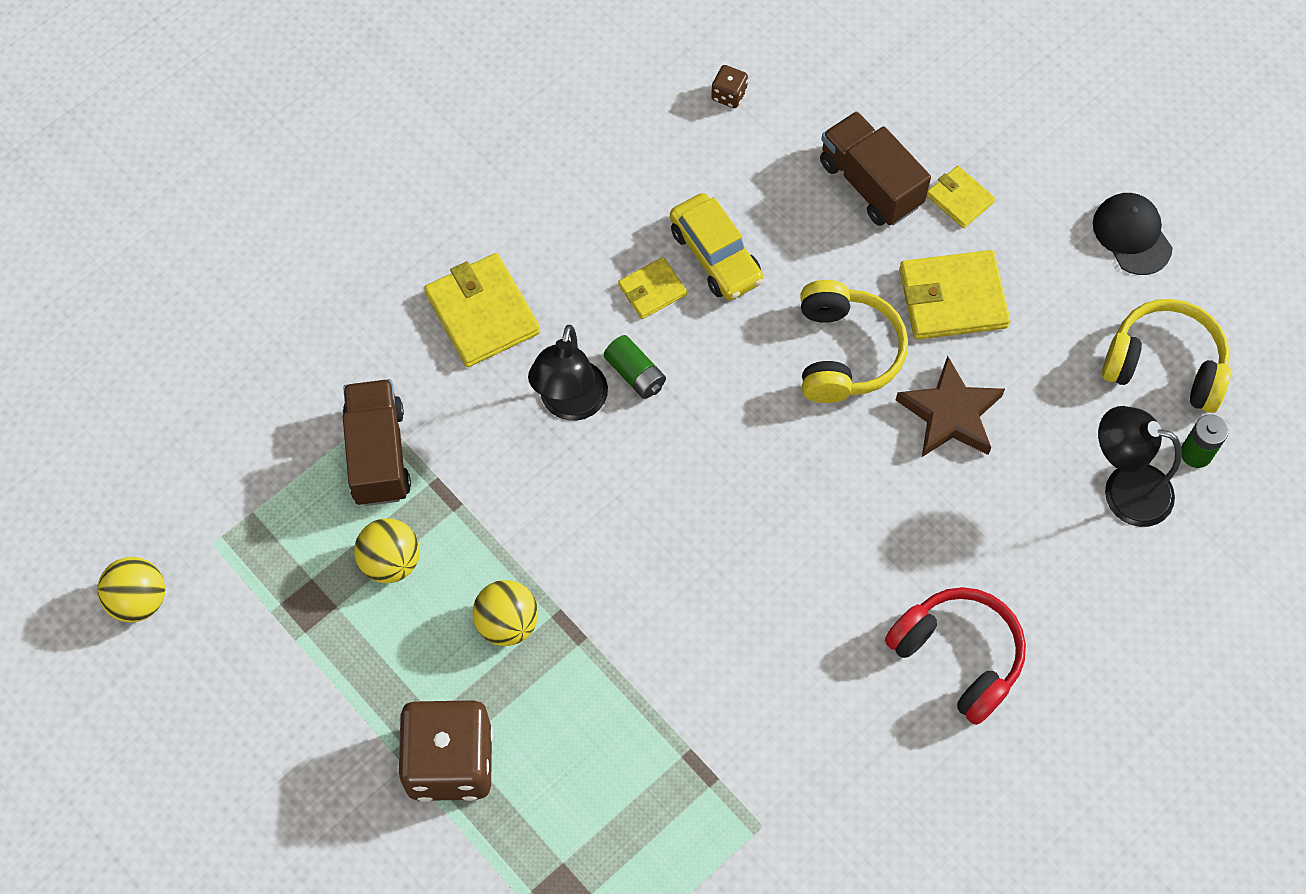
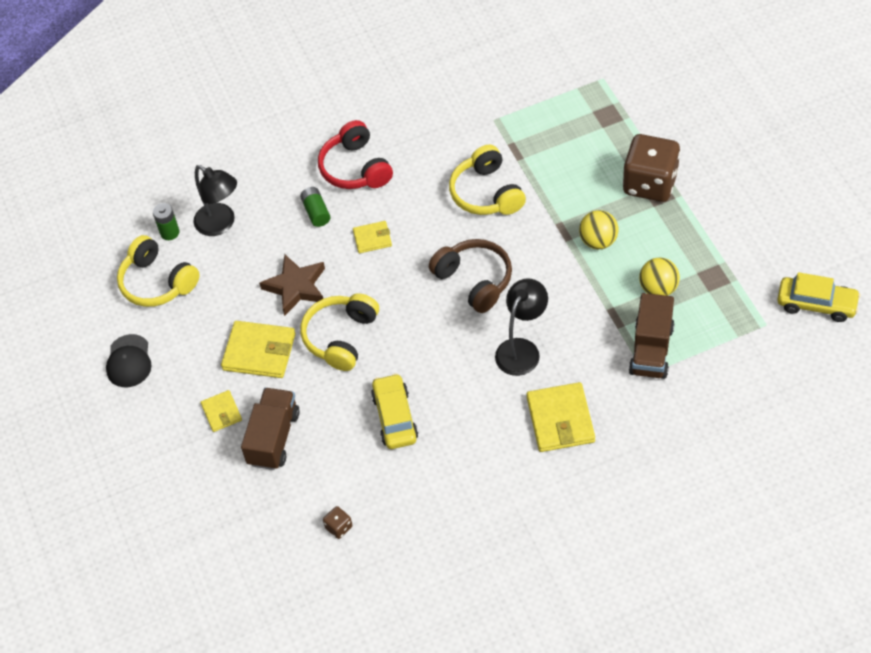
camera: 155 degrees left, 10 degrees down
(139, 600) = (816, 304): yellow ball -> yellow car
(635, 374) = (475, 357): green battery -> green battery (316, 212)
(652, 290) = (445, 406): yellow wallet -> yellow wallet (372, 238)
(681, 498) = (474, 280): none -> brown headphones
(719, 666) = (487, 193): none -> yellow headphones
(870, 184) = (273, 438): brown truck -> brown truck turned 150 degrees counterclockwise

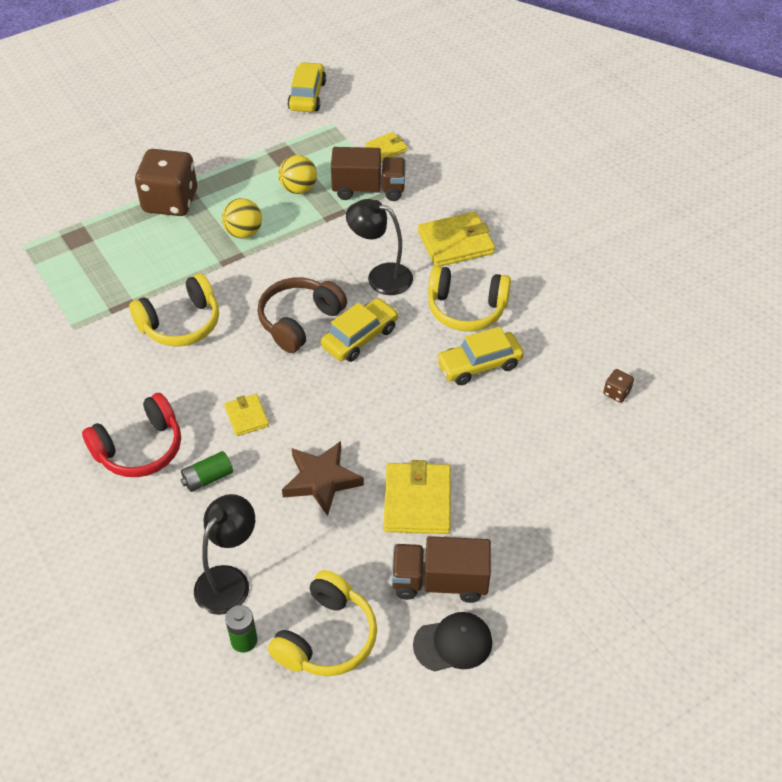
camera: 105 degrees left, 5 degrees down
(221, 412) = (506, 524): yellow wallet -> yellow wallet (386, 149)
(273, 438) = (527, 467): brown truck -> brown truck (439, 582)
(341, 337) = (386, 425): yellow headphones -> yellow headphones (466, 308)
(446, 326) = (360, 337): none -> yellow car

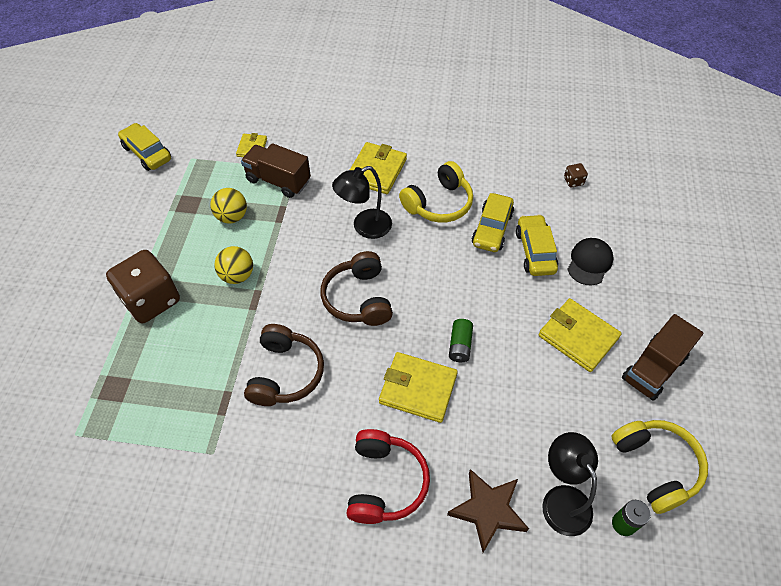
camera: 50 degrees left, 5 degrees up
(181, 323) = (285, 373): yellow headphones -> brown headphones
(208, 478) = (454, 452): green battery -> green battery (460, 345)
(246, 416) = (418, 389): yellow wallet -> yellow wallet, size x1.78
(321, 480) = (516, 380): brown star -> brown star (488, 510)
(360, 337) = (408, 274): yellow car -> yellow car (535, 251)
(369, 189) = (278, 181): brown truck -> brown truck turned 105 degrees counterclockwise
(453, 643) = (708, 394): black cap -> black cap (589, 262)

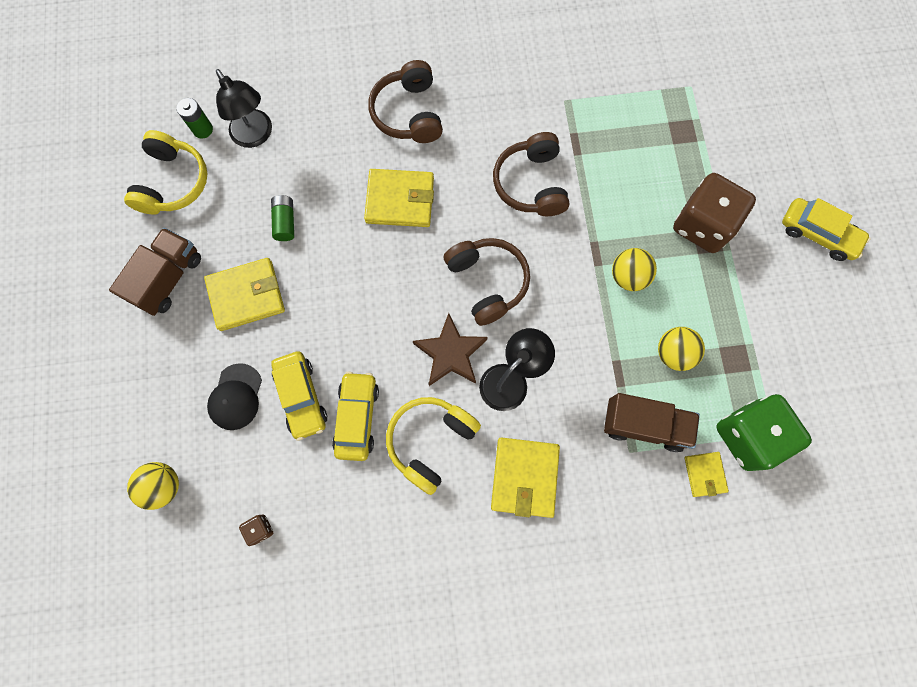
camera: 165 degrees right, 20 degrees up
(147, 153) = (835, 426): yellow car -> yellow car (818, 234)
(209, 160) = (748, 436): none -> green dice
(385, 482) = (409, 113): red headphones -> brown headphones
(460, 345) = (368, 255): green battery -> green battery (285, 222)
(488, 510) = (317, 113): brown star -> brown star (450, 353)
(578, 337) = (246, 295): yellow wallet -> yellow wallet turned 45 degrees counterclockwise
(647, 219) = (163, 486): none -> yellow ball
(655, 466) = (173, 182): yellow headphones -> yellow headphones turned 135 degrees counterclockwise

